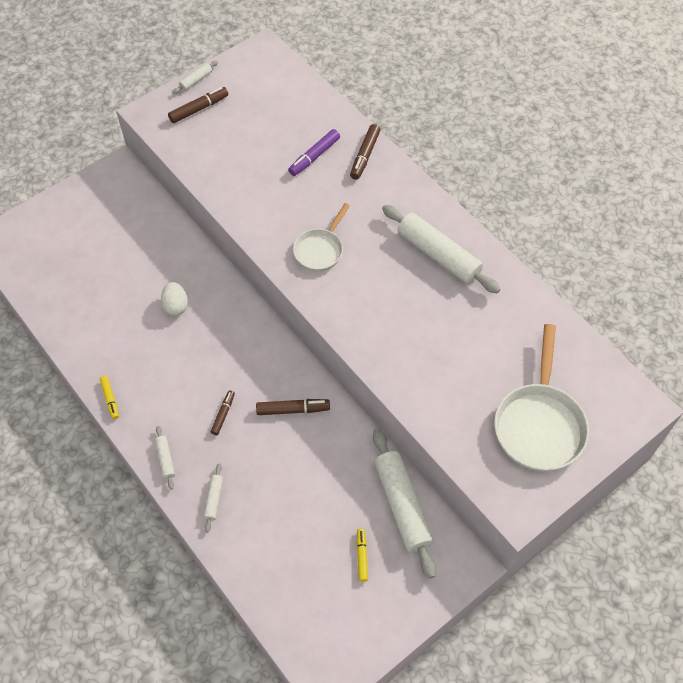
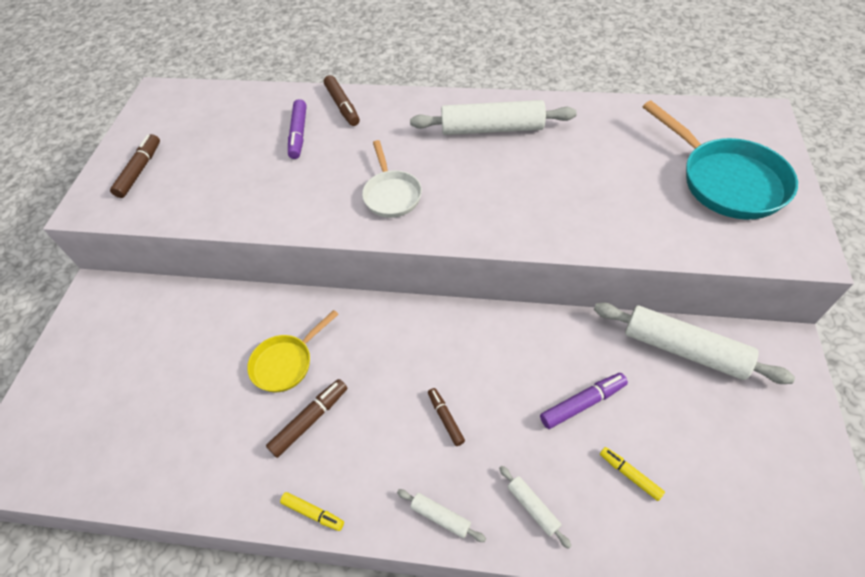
camera: 40 degrees left, 5 degrees down
(176, 306) = (286, 363): white egg -> yellow pan
(196, 80) = (111, 152): white rolling pin -> none
(292, 409) = (501, 356): brown marker -> brown marker (309, 420)
(304, 477) = (582, 403): none -> purple marker
(362, 556) = (714, 423): yellow marker -> yellow marker (630, 475)
(539, 424) = (726, 180): white pan -> turquoise pan

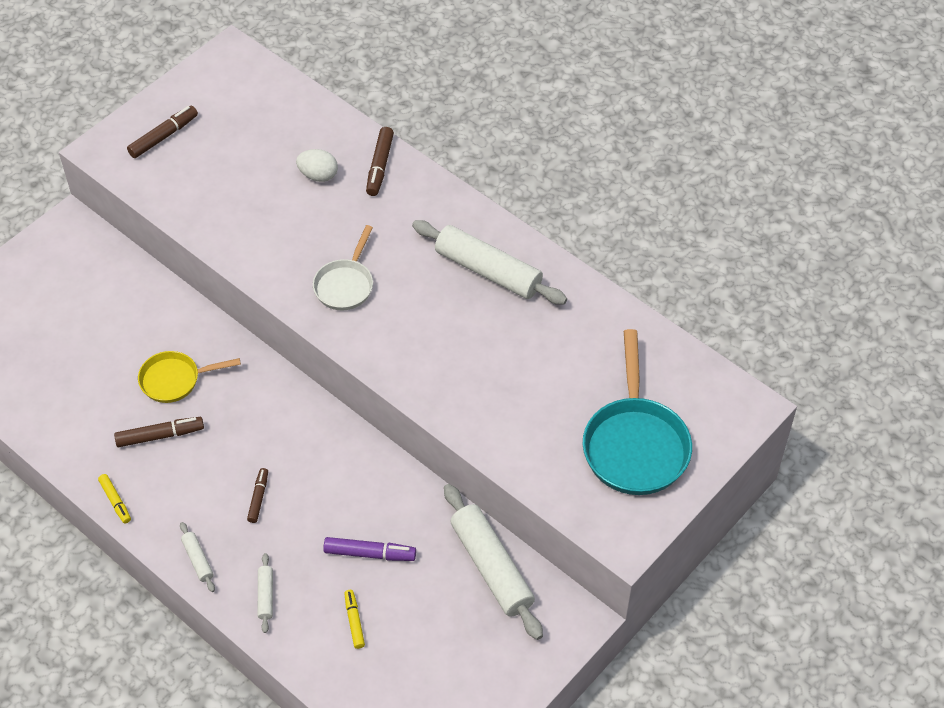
camera: 30 degrees right, 0 degrees up
(298, 134) = (318, 175): purple marker -> white egg

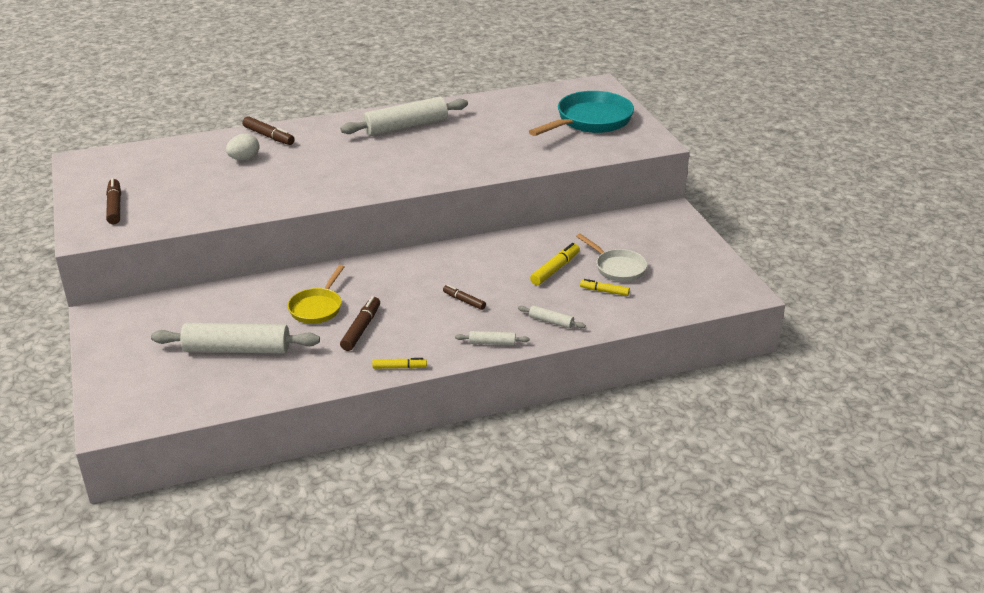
camera: 60 degrees left, 20 degrees down
(345, 285) = (353, 175): white pan -> white pan (617, 268)
(369, 553) = (555, 269): purple marker -> yellow marker
(492, 567) = (607, 228): white rolling pin -> white rolling pin (237, 349)
(635, 444) = (590, 121): turquoise pan -> turquoise pan turned 75 degrees counterclockwise

